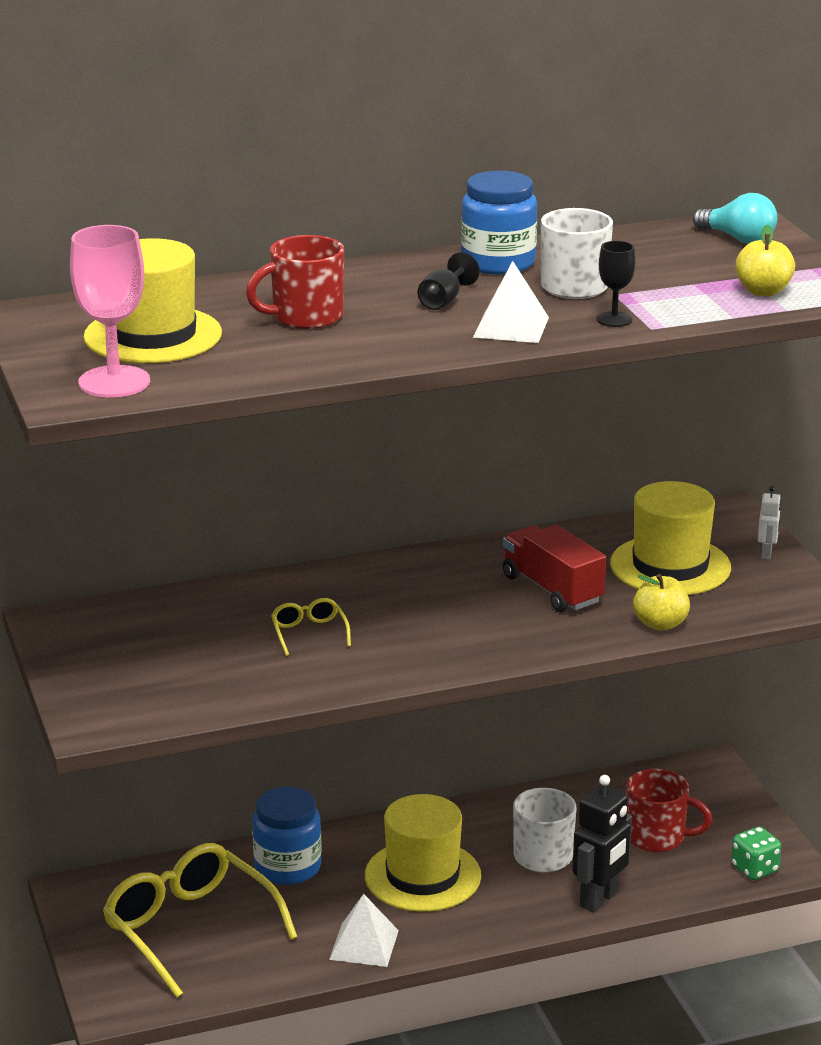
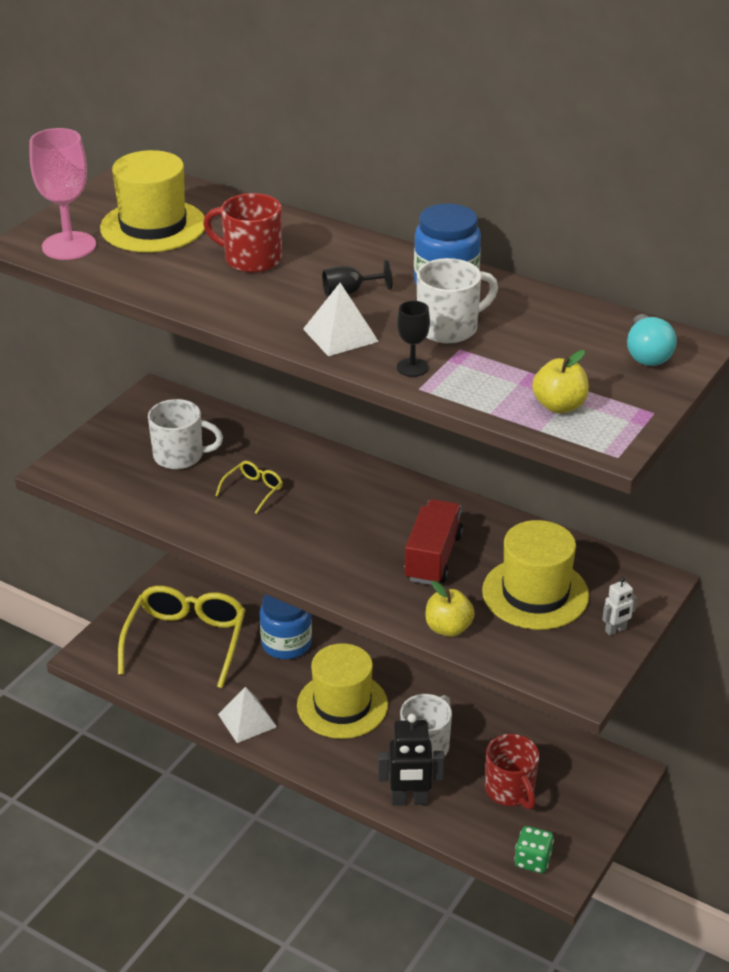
camera: 50 degrees right, 10 degrees up
(185, 649) = (180, 456): none -> white mug

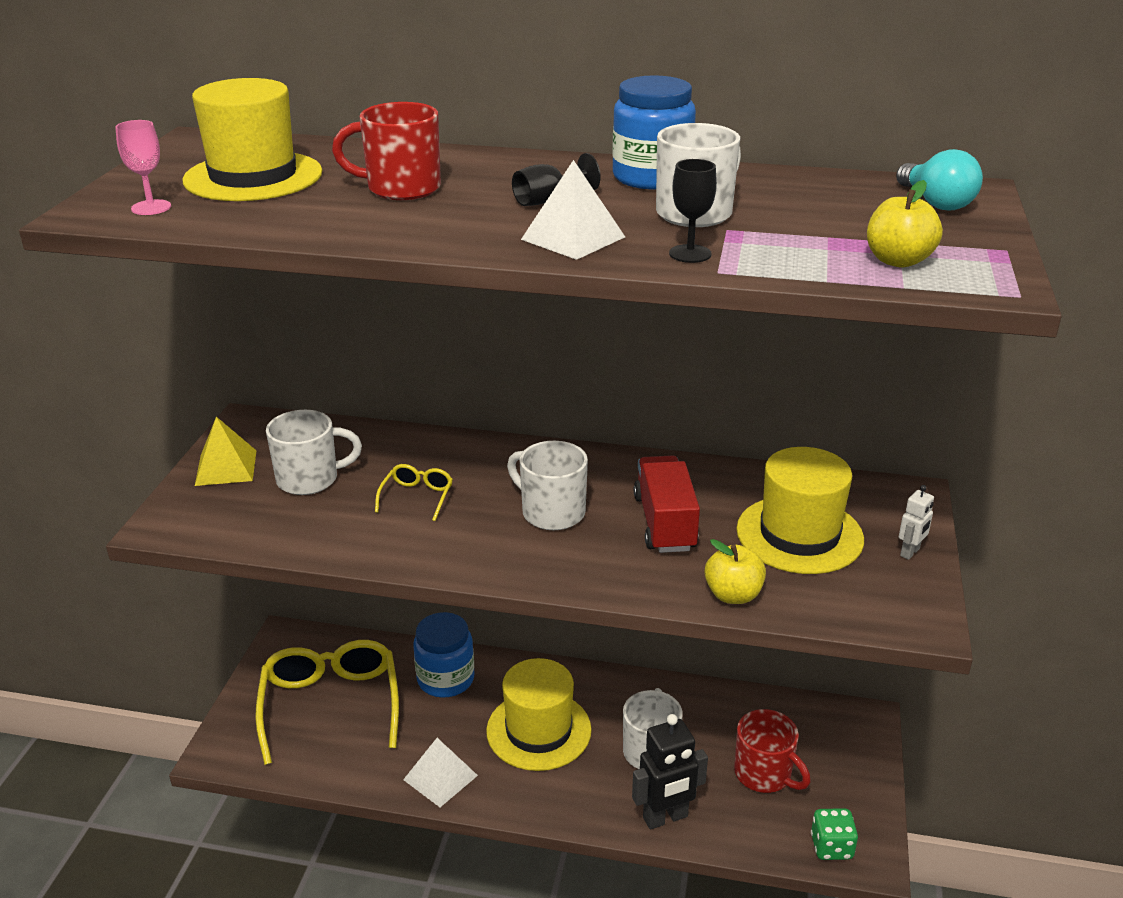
camera: 20 degrees left, 5 degrees down
(69, 246) = (151, 207): pink goblet -> pink goblet, size x0.53
(122, 431) = (226, 467): none -> yellow pyramid
(349, 527) = (551, 512): none -> white mug

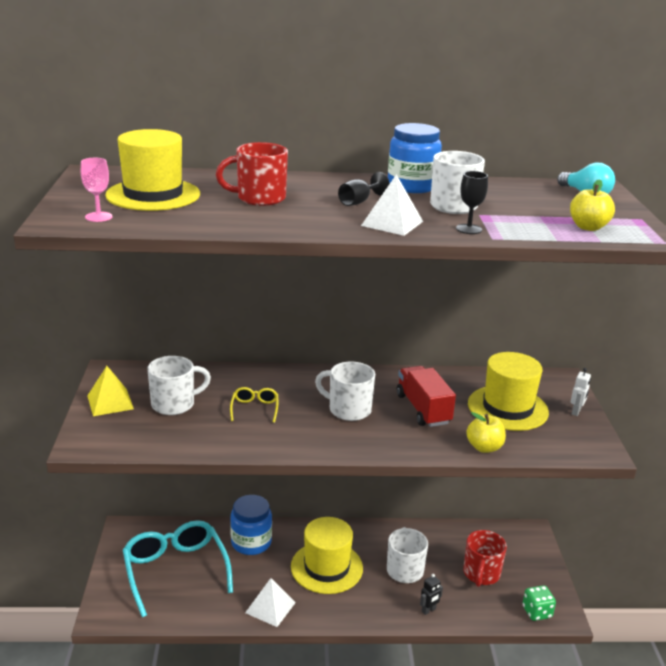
camera: 15 degrees left, 5 degrees down
(331, 705) = (175, 570): yellow glasses -> turquoise glasses
(665, 818) = (428, 610): black robot -> black robot, size x0.51
(764, 774) = (481, 574): red mug -> red mug turned 75 degrees clockwise

